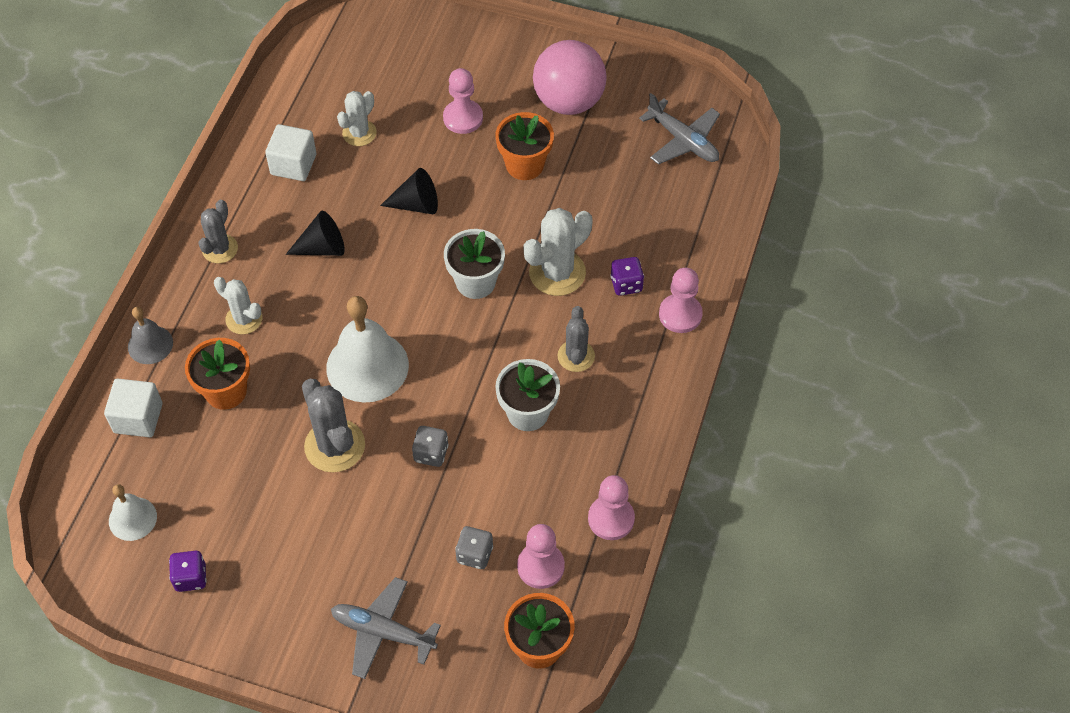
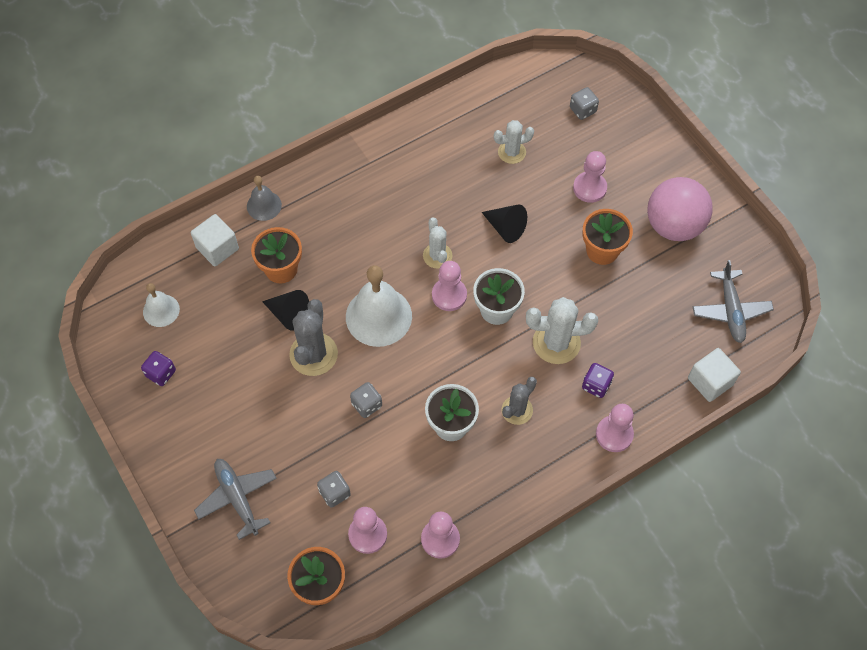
camera: 40 degrees right, 5 degrees up
(220, 249) = (357, 171): grey cactus -> none
(244, 319) = (332, 229): white cactus -> white cactus (437, 256)
(293, 164) = (451, 145): white cube -> white cube (710, 381)
(322, 248) = (420, 215): black cone -> black cone (289, 314)
(393, 53) = (582, 110): none -> grey dice
(418, 300) = (449, 295): none -> pink pawn

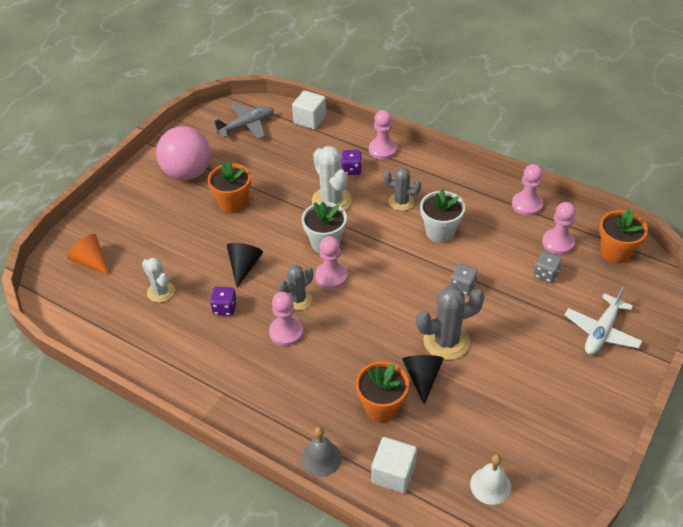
camera: 115 degrees left, 15 degrees down
(161, 373) = (549, 447): purple dice -> purple dice (225, 308)
(237, 498) = (601, 331): grey plane -> white plane
(378, 316) = (381, 313): white bell -> none
(437, 256) = (298, 299): white cactus -> grey cactus
(582, 110) = (91, 261): grey dice -> orange cone
(589, 188) = (175, 230): pink pawn -> pink pawn (286, 332)

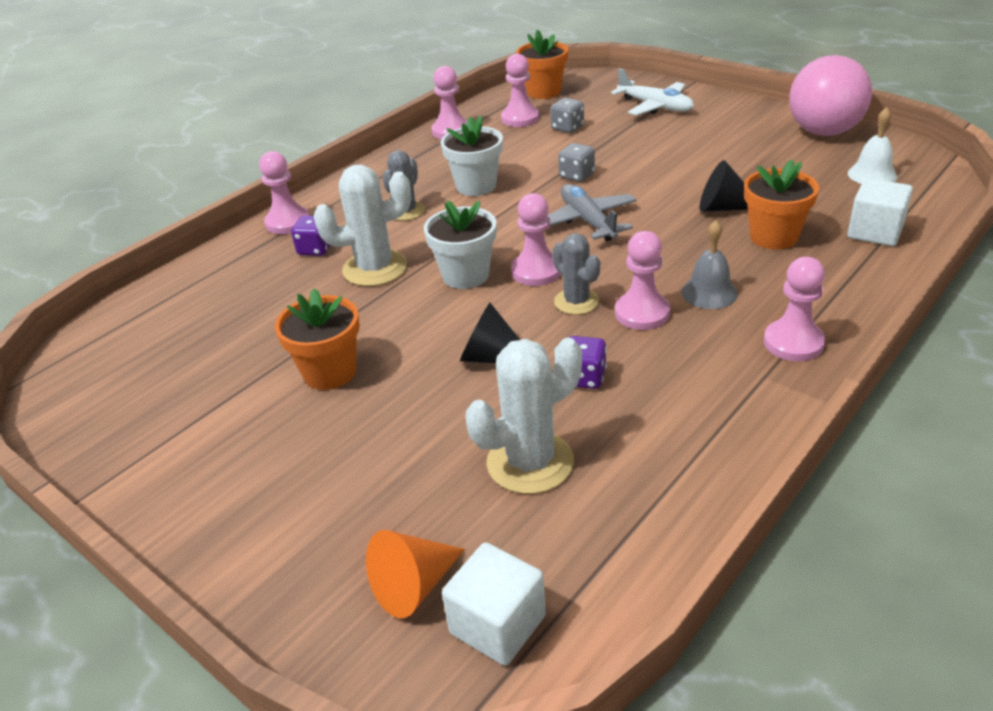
camera: 80 degrees left, 10 degrees down
(161, 292) = (530, 462): white cactus -> white cactus, size x1.57
(188, 173) = (210, 436): pink ball -> pink ball (823, 132)
(247, 126) = (125, 358): grey plane -> grey plane (588, 221)
(255, 409) = (793, 343): none -> pink pawn
(310, 120) = (166, 287): white cube -> white cube (497, 624)
(321, 458) = (867, 284): grey bell -> grey bell (709, 292)
(446, 341) = (665, 190): grey cactus -> none

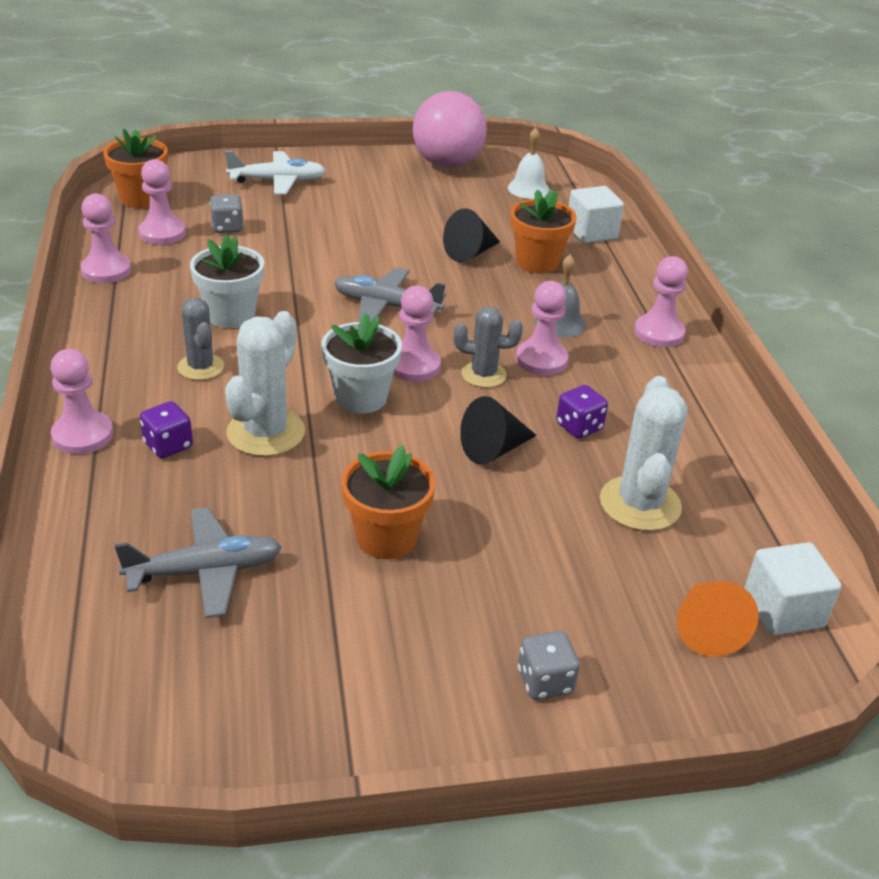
camera: 55 degrees left, 0 degrees up
(217, 331) = (205, 571): none -> grey plane
(577, 176) = (311, 270): grey dice -> grey dice (545, 681)

